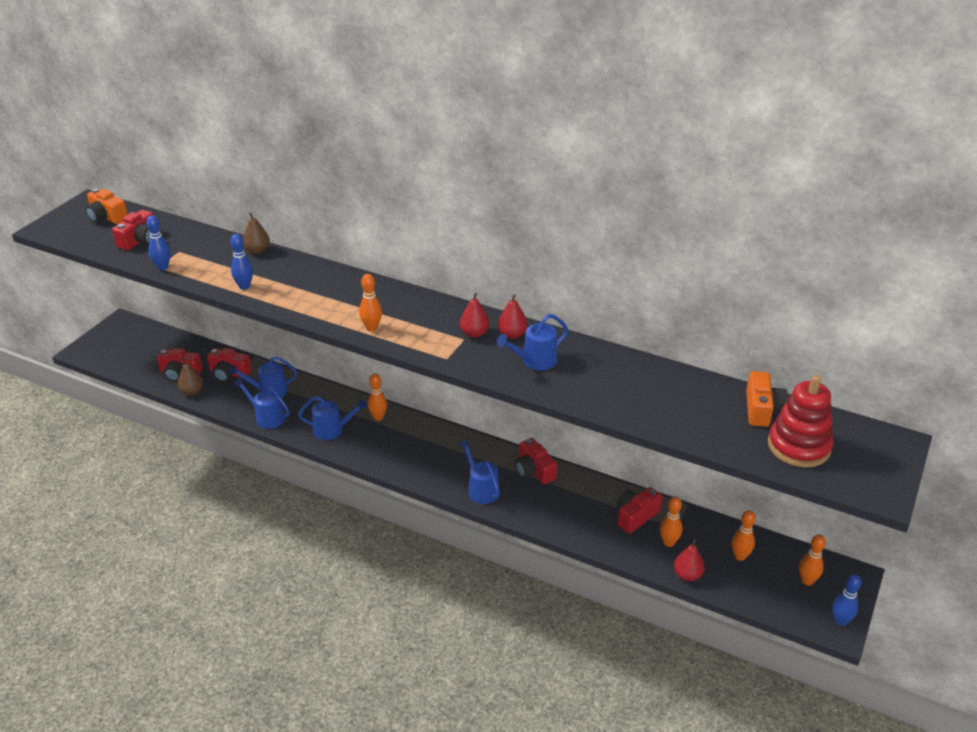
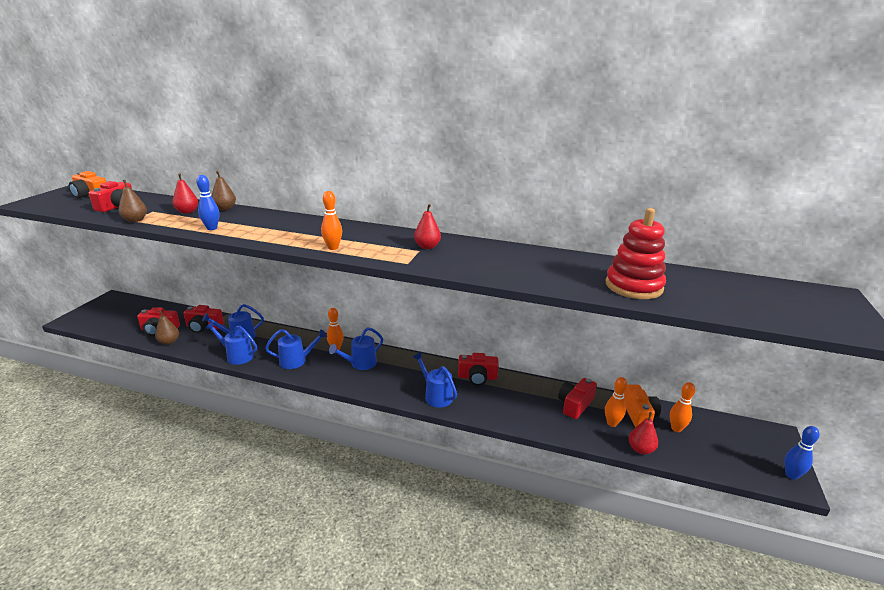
camera: 10 degrees left, 10 degrees down
(163, 267) = (135, 220): blue bowling pin -> brown pear
(512, 335) = (461, 246): red pear -> red pear (187, 212)
(534, 361) = (488, 261): blue watering can -> blue watering can (360, 364)
(534, 470) = (477, 377): red camera -> red camera turned 45 degrees counterclockwise
(762, 409) = (705, 280): orange camera -> orange camera (639, 414)
(798, 446) = (759, 303): red stacking toy -> red stacking toy (633, 286)
(807, 581) = (742, 443): orange bowling pin -> none

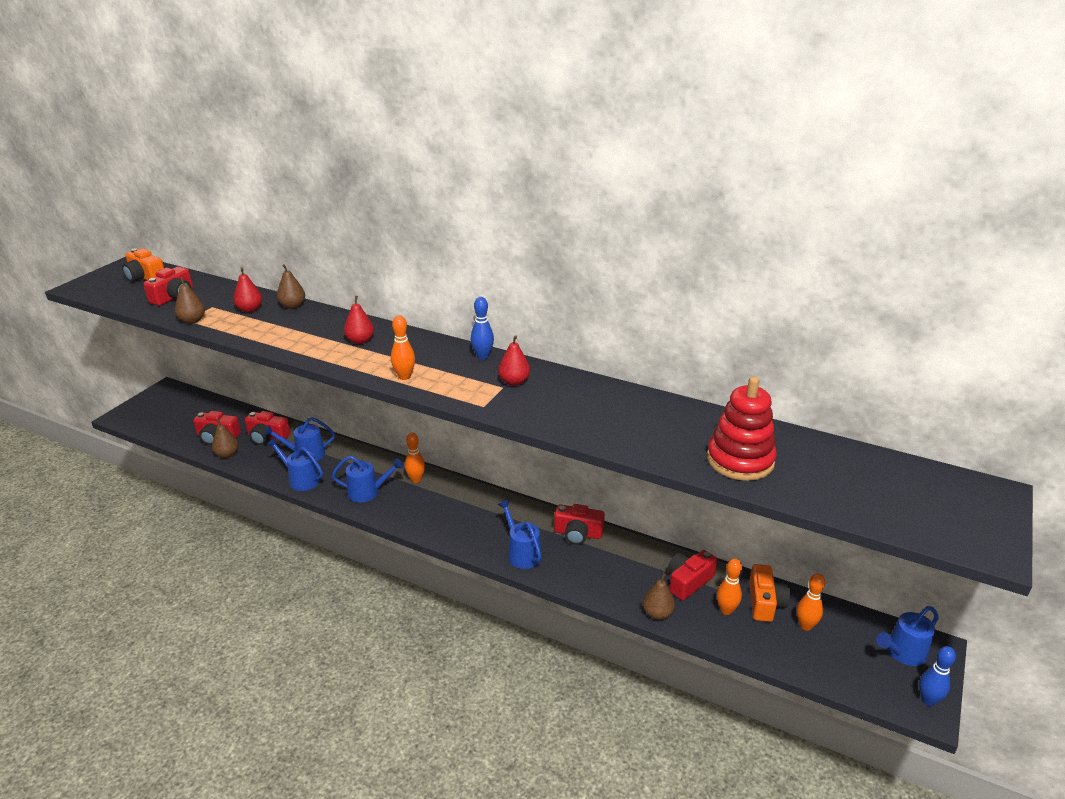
camera: 10 degrees right, 5 degrees up
(212, 228) = (274, 338): blue bowling pin -> blue bowling pin (482, 356)
(360, 364) = (441, 503): blue watering can -> blue watering can (902, 653)
(559, 431) = (657, 613): none -> brown pear
(640, 449) = (750, 647): red pear -> red pear (360, 341)

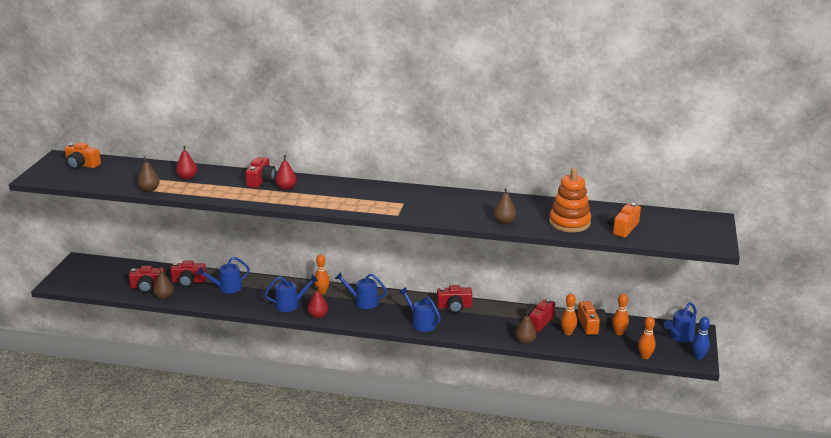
camera: 15 degrees left, 5 degrees down
(174, 297) = (119, 176): red camera -> red camera (261, 180)
(292, 306) = (218, 171): brown pear -> brown pear (504, 222)
(300, 479) = (234, 304): blue watering can -> blue watering can (363, 302)
(404, 376) = (333, 205): orange bowling pin -> orange bowling pin (645, 356)
(482, 356) = (378, 187): blue bowling pin -> none
(514, 382) = (409, 199): red pear -> red pear (318, 315)
(740, 460) = (569, 223): red stacking toy -> orange stacking toy
(826, 484) = (622, 228): none -> orange camera

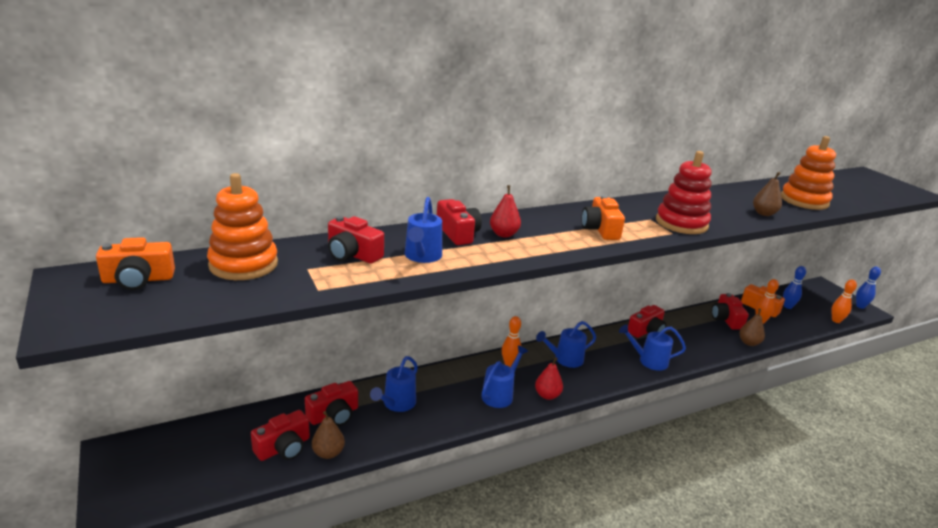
camera: 40 degrees left, 0 degrees up
(132, 169) = (243, 264): none -> orange stacking toy
(149, 189) = (325, 287): brown pear -> none
(187, 177) = (352, 254): red pear -> red camera
(419, 211) = (681, 223): none -> red stacking toy
(619, 333) = (787, 306): orange bowling pin -> blue bowling pin
(622, 228) = (842, 195): orange camera -> orange camera (600, 229)
(679, 337) = (823, 294): blue watering can -> blue watering can (422, 256)

